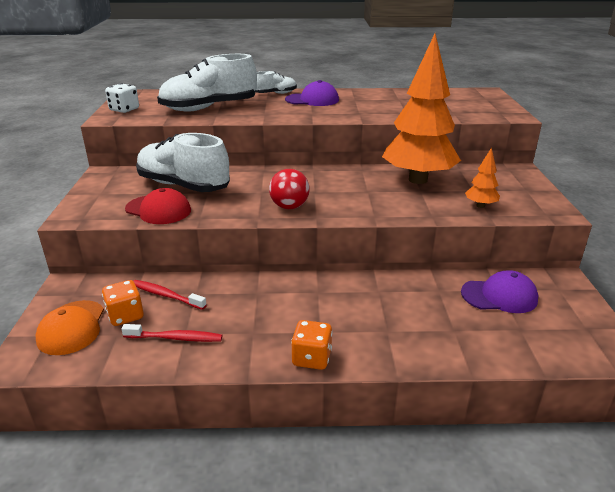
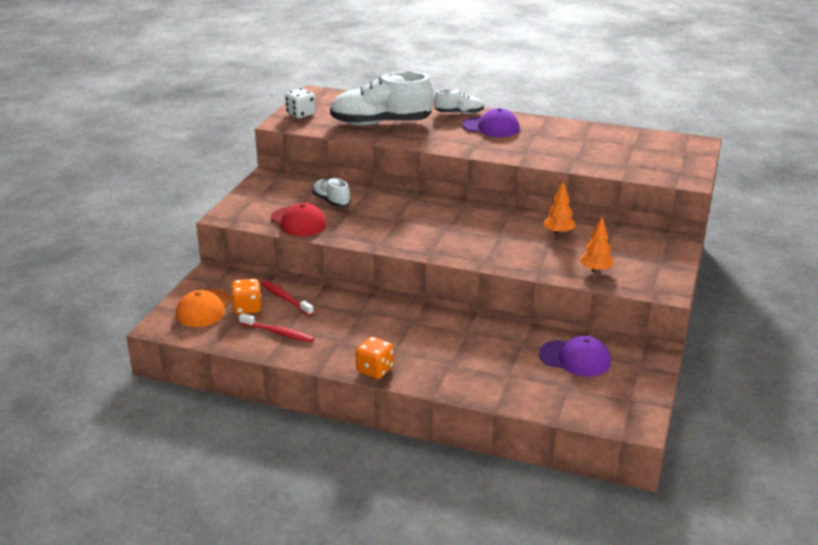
camera: 20 degrees right, 0 degrees up
(183, 186) = (331, 201): white shoe -> white shoe, size x0.50
(289, 207) = (413, 239): red ball -> none
(418, 180) = (558, 233): orange tree -> orange tree, size x0.40

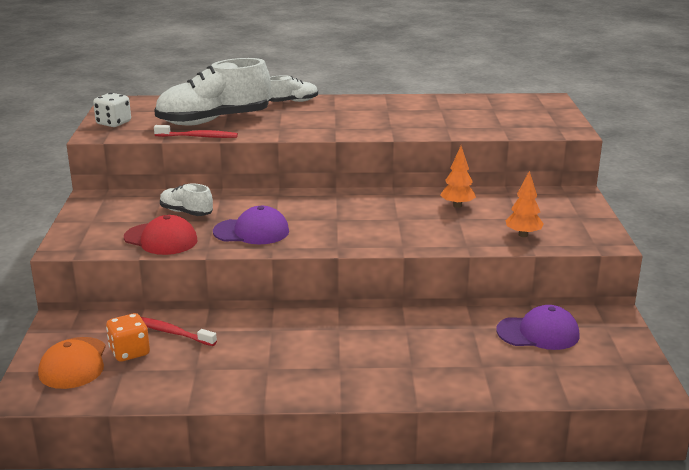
camera: 20 degrees left, 5 degrees down
(278, 333) = (185, 373): red toothbrush -> red toothbrush (198, 137)
(375, 370) = (329, 391): orange dice -> none
(491, 127) = (336, 110): purple cap -> purple cap (251, 232)

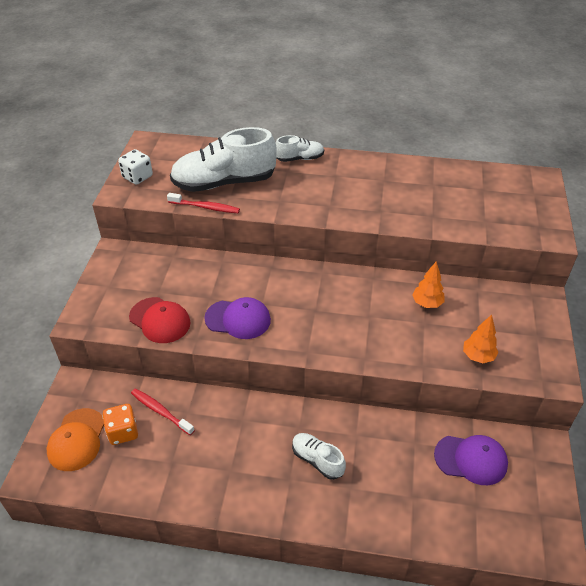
camera: 10 degrees right, 20 degrees up
(186, 212) = (188, 283): white shoe -> white shoe (317, 460)

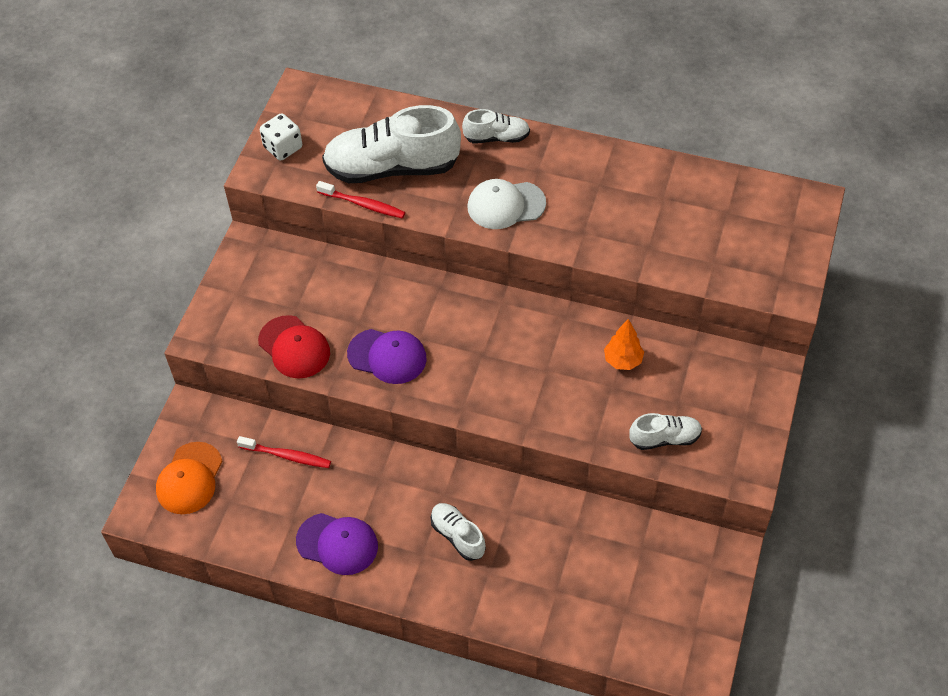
camera: 10 degrees right, 10 degrees up
(123, 432) = (242, 476): orange dice -> none
(161, 411) = (287, 456): red toothbrush -> red toothbrush turned 150 degrees clockwise
(316, 198) = (505, 205): none -> white cap
(471, 459) = (635, 557): purple cap -> purple cap (337, 544)
(478, 356) = (664, 438): orange tree -> white shoe

